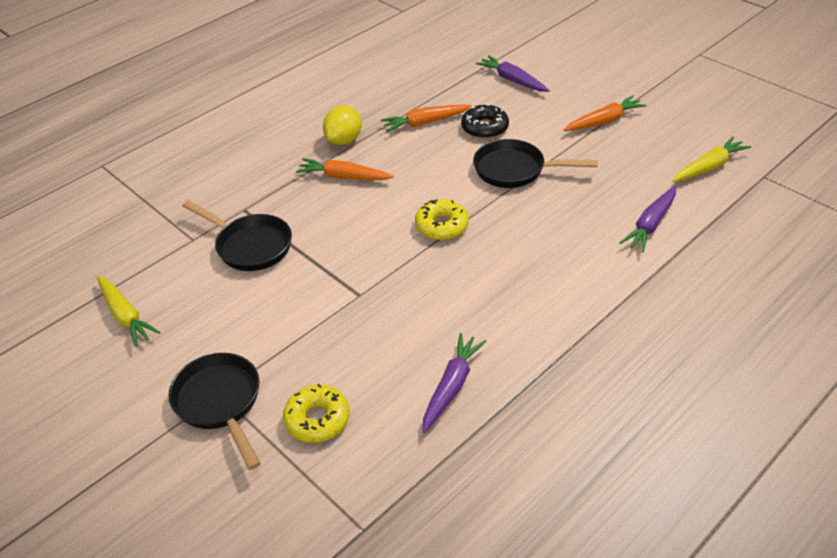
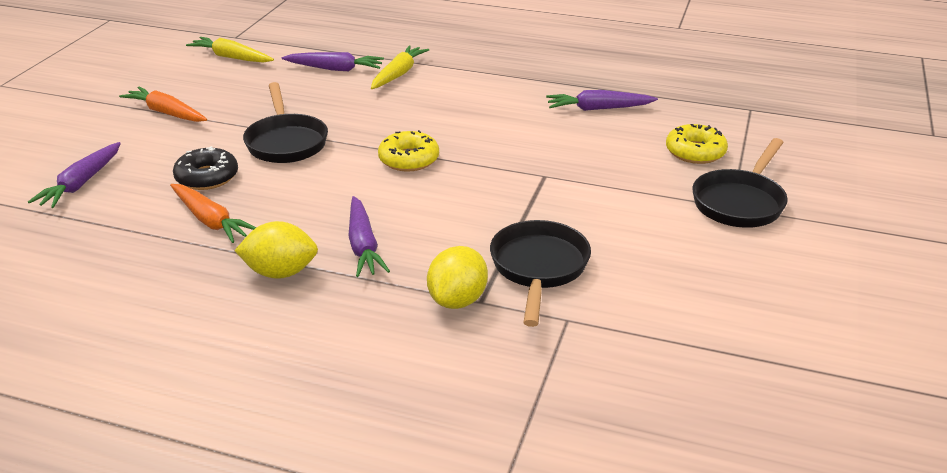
camera: 120 degrees left, 10 degrees down
(125, 316) = (724, 311): yellow carrot -> yellow carrot (398, 74)
(253, 200) = (457, 300): none -> yellow lemon
(344, 177) = (363, 246): orange carrot -> purple carrot

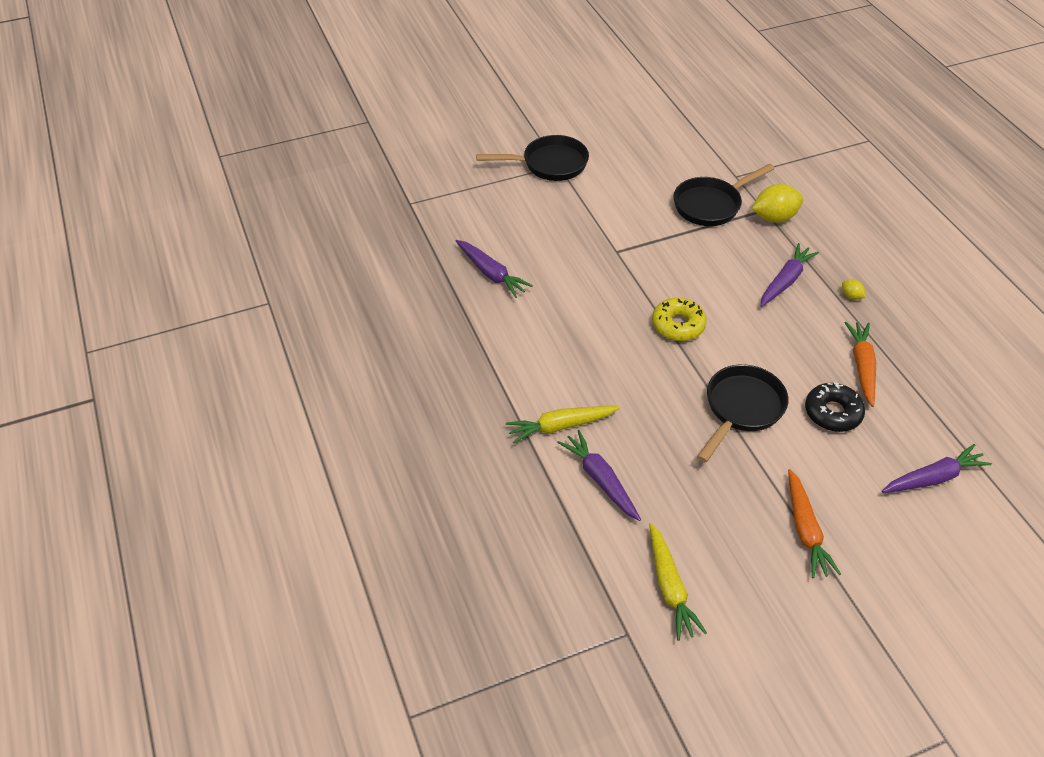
camera: 130 degrees left, 15 degrees up
(280, 272) = (851, 296): yellow lemon -> yellow lemon, size x0.47
(695, 152) = (506, 203): yellow donut -> none

